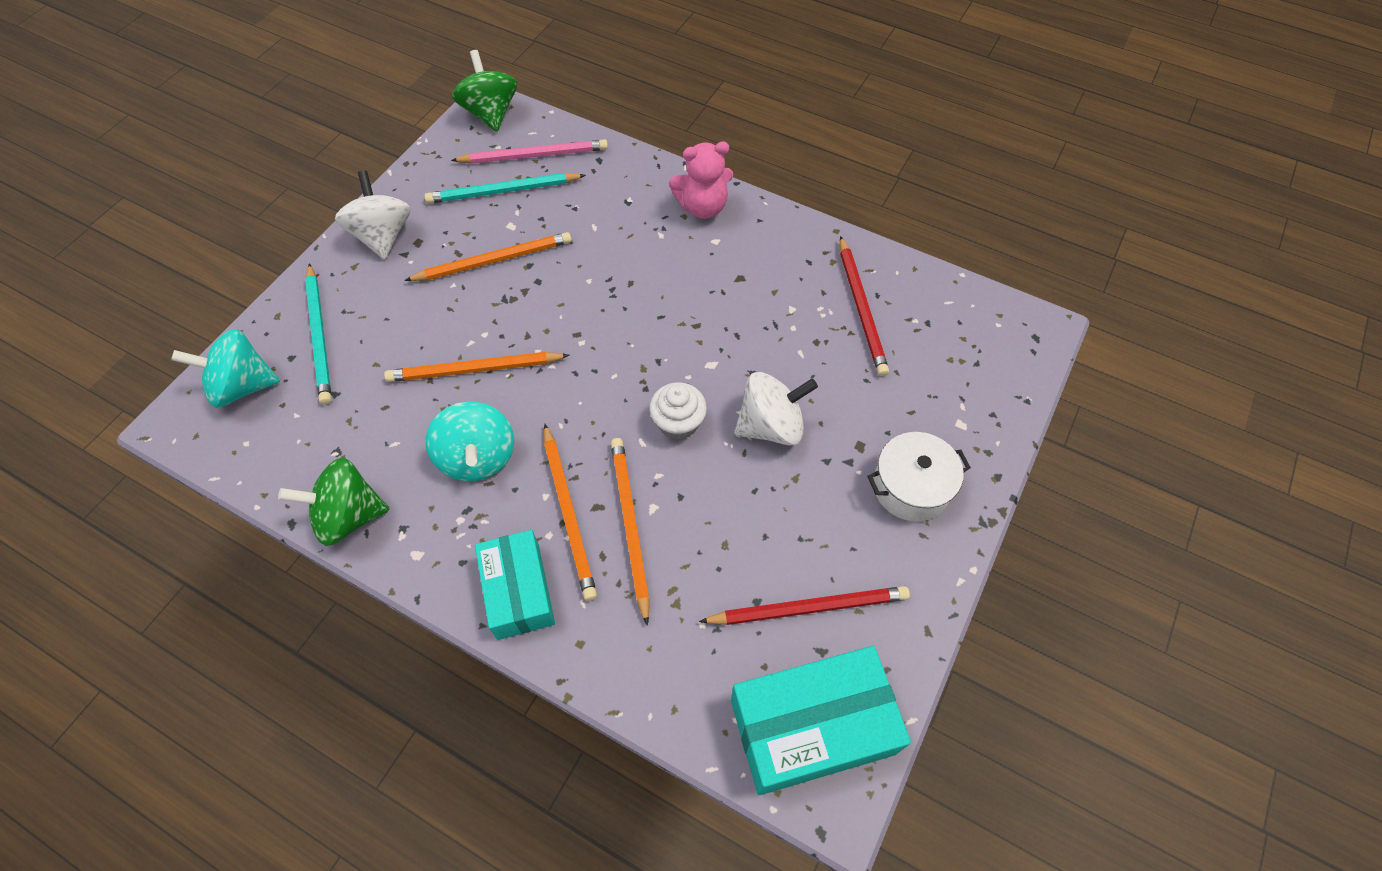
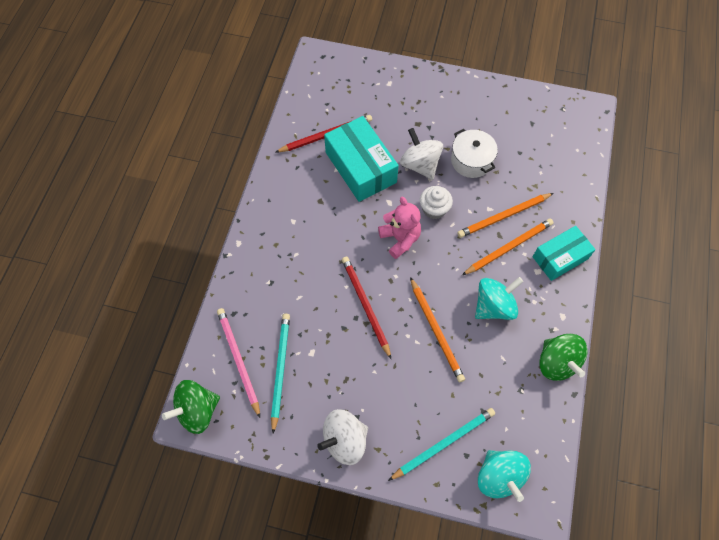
camera: 105 degrees left, 5 degrees up
(494, 260) = (346, 352): orange pencil -> none
(503, 191) = (280, 370): turquoise pencil -> turquoise pencil turned 150 degrees counterclockwise
(702, 207) = (265, 235): pink teddy bear -> pink teddy bear (400, 239)
(808, 607) = (514, 131): red pencil -> red pencil (365, 305)
(812, 726) = (567, 121): turquoise box -> turquoise box (360, 167)
(911, 487) = (434, 99): white pot -> white pot (471, 161)

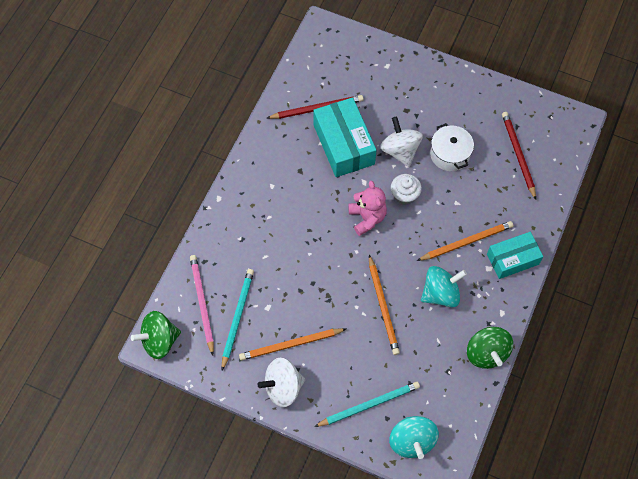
camera: 10 degrees right, 0 degrees up
(365, 305) = (323, 273): red pencil -> red pencil (518, 155)
(503, 216) = (468, 212): orange pencil -> orange pencil (290, 345)

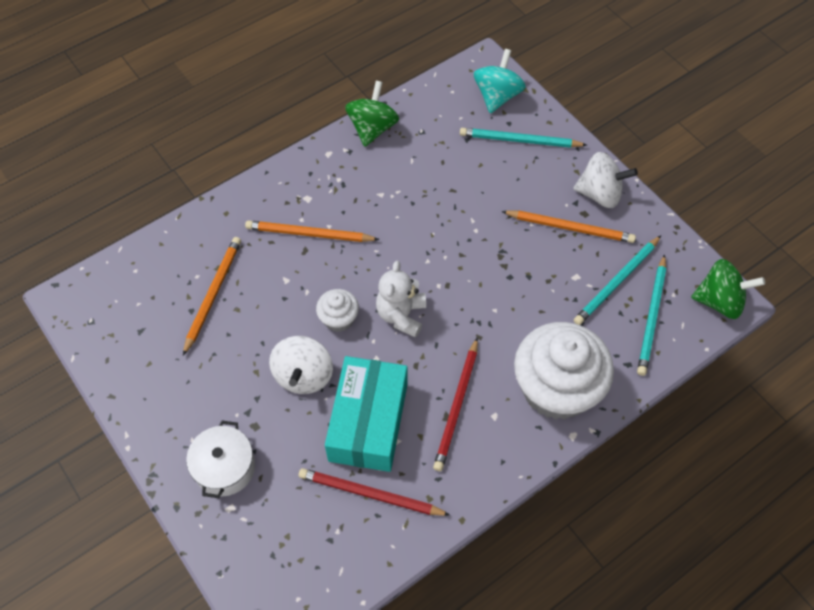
camera: 150 degrees left, 5 degrees down
(202, 303) = (652, 317): pink pencil -> turquoise pencil
(242, 221) = (556, 389): none -> white cupcake
(367, 218) = (401, 315): pink teddy bear -> white teddy bear
(383, 307) = (447, 216): orange pencil -> orange pencil (213, 294)
(440, 293) = (377, 199): turquoise spinning top -> none
(450, 154) = (248, 339): white pot -> white pot (225, 467)
(512, 259) = (275, 194): turquoise box -> none
(518, 155) = (170, 296): red pencil -> red pencil (457, 406)

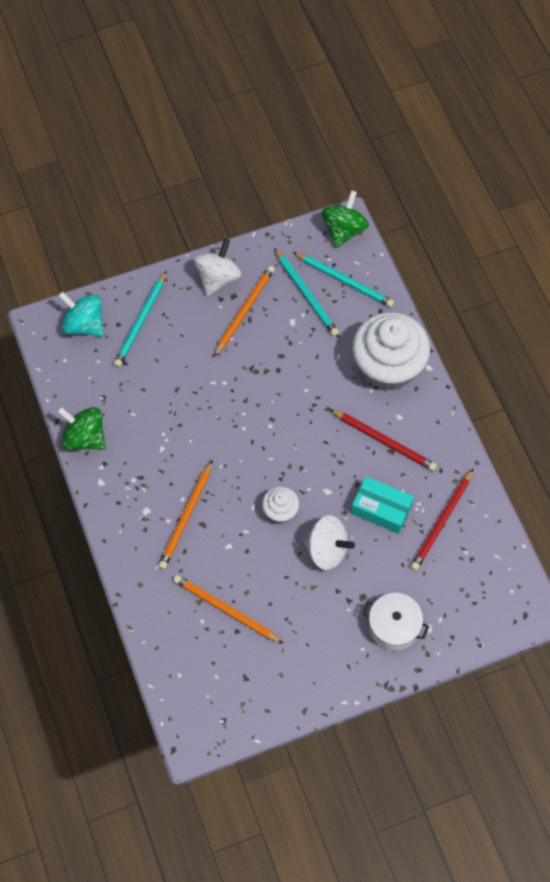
camera: 75 degrees left, 5 degrees up
(368, 422) = (381, 509): turquoise box -> turquoise box, size x0.66
(401, 315) = (291, 461): white teddy bear -> none

